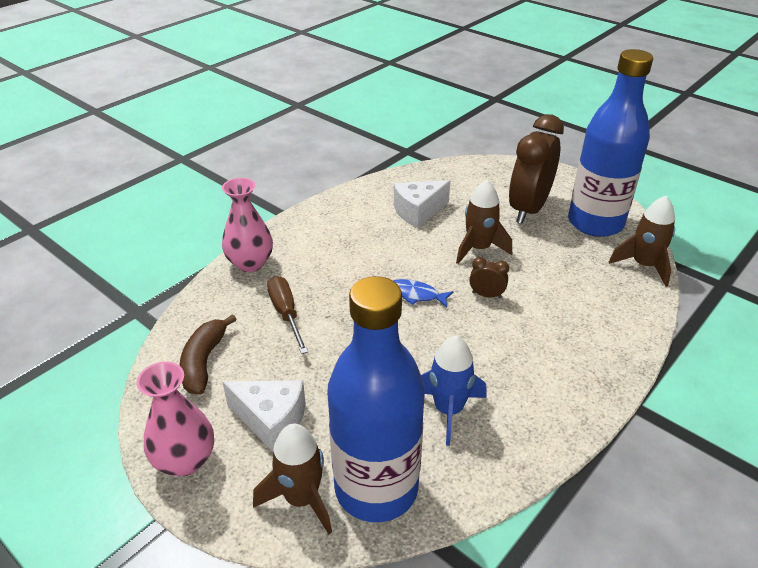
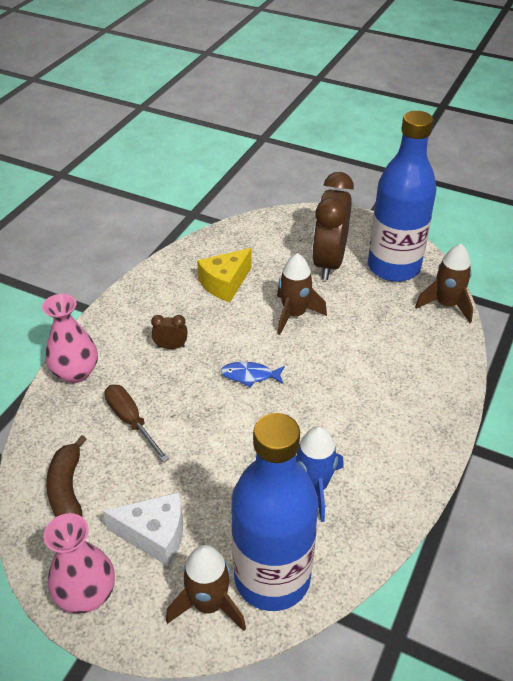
camera: 15 degrees left, 5 degrees up
(418, 212) = (225, 284): white cheese -> yellow cheese
(486, 295) = (315, 363): brown clock -> brown clock (171, 346)

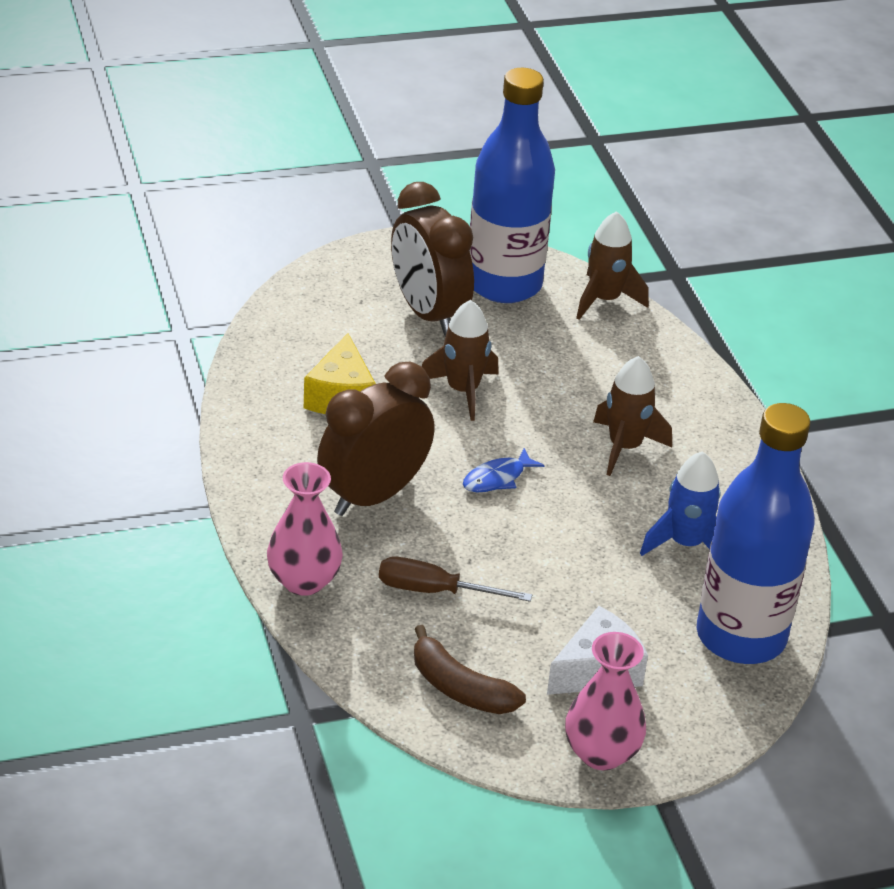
camera: 45 degrees left, 5 degrees down
(171, 346) = (373, 496): brown clock -> brown clock, size x2.42
(208, 604) = (714, 690): brown rocket -> brown rocket (624, 447)

